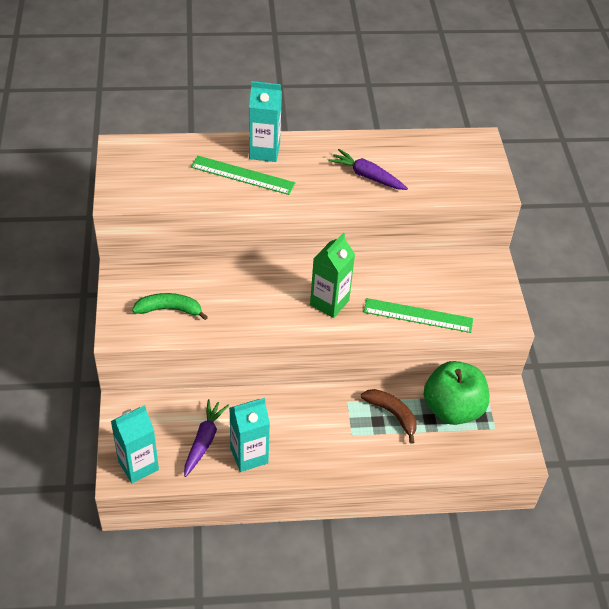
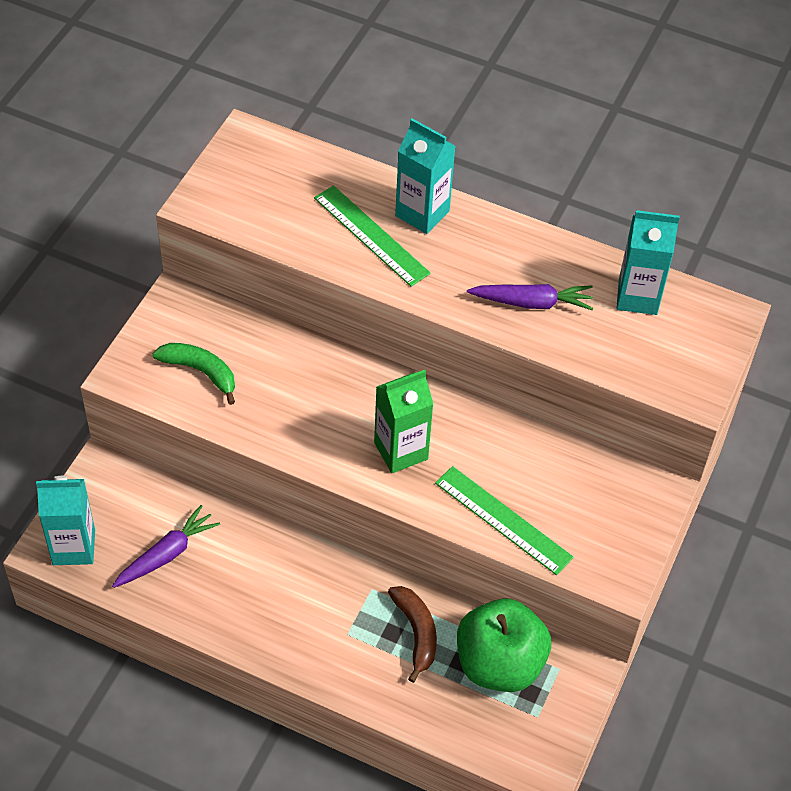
camera: 30 degrees right, 5 degrees up
(249, 455) = (206, 598): turquoise carton -> turquoise carton (637, 297)
(367, 176) = (532, 303): purple carrot -> purple carrot turned 120 degrees clockwise

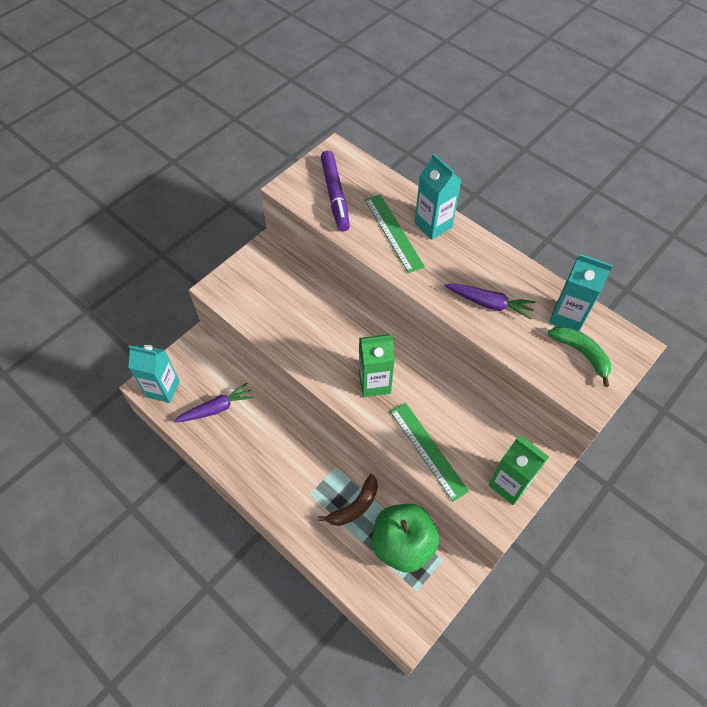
camera: 20 degrees right, 5 degrees up
(201, 372) = (265, 298): green banana -> green banana (581, 354)
(269, 201) = (335, 195): none -> purple marker
(416, 633) = (354, 506): brown banana -> brown banana turned 45 degrees clockwise
(622, 535) = (509, 484): none -> green carton

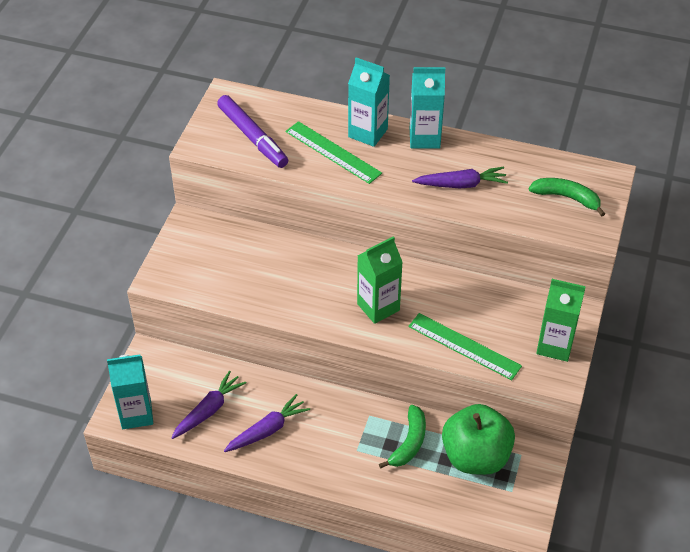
camera: 25 degrees left, 10 degrees down
(250, 445) = (267, 430): none -> purple carrot
(354, 506) = (409, 443): brown banana -> green banana
(567, 317) = (538, 171): turquoise carton -> turquoise carton (424, 138)

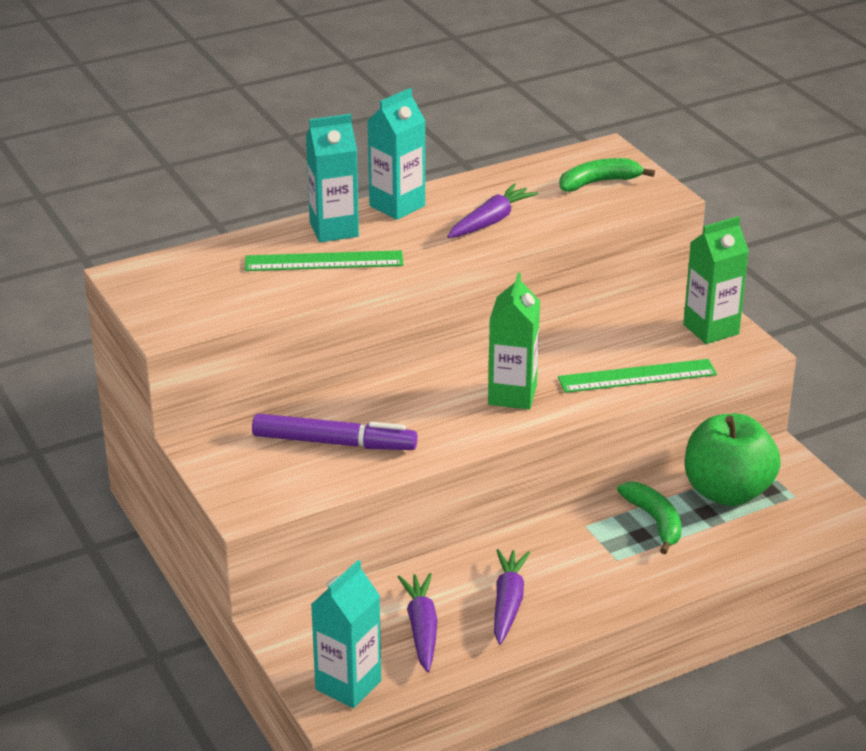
camera: 45 degrees left, 15 degrees down
(252, 137) = (216, 293): purple marker -> purple marker (334, 443)

